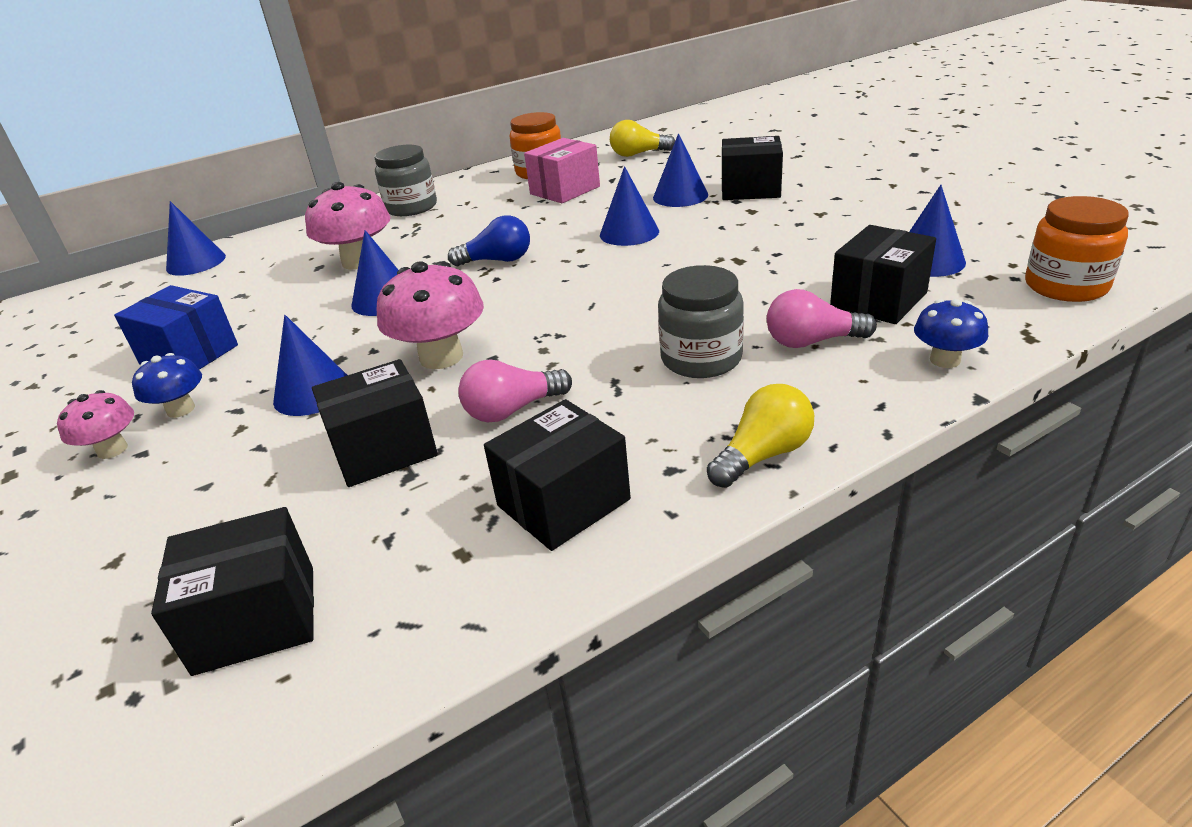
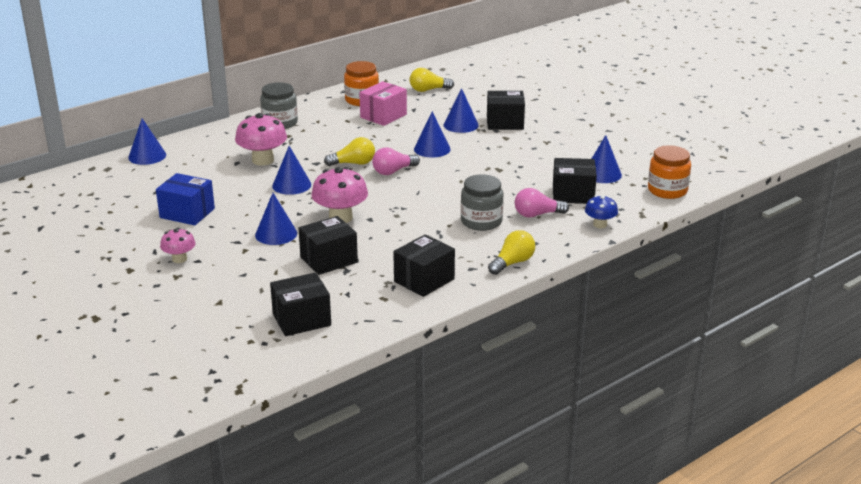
camera: 10 degrees left, 5 degrees down
(181, 409) = (204, 241): blue mushroom -> none
(497, 260) = (353, 163): blue light bulb -> yellow light bulb
(512, 410) = (389, 243): pink light bulb -> pink light bulb (393, 171)
(878, 300) = (573, 194): black box -> black box turned 60 degrees clockwise

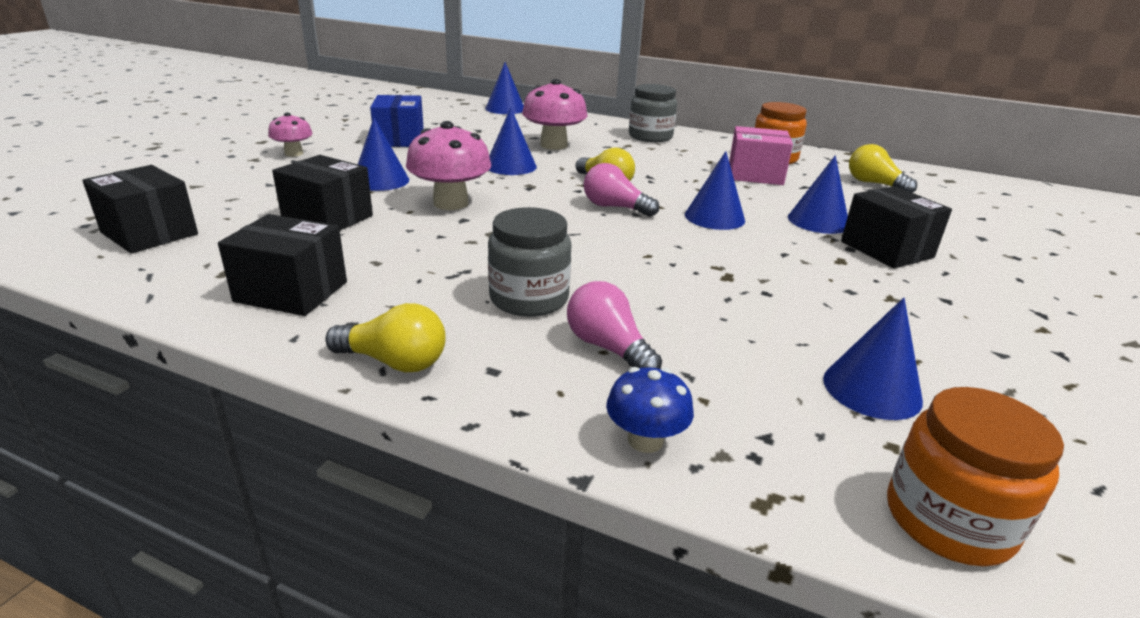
camera: 60 degrees right, 0 degrees up
(573, 194) = (735, 371): black box -> none

